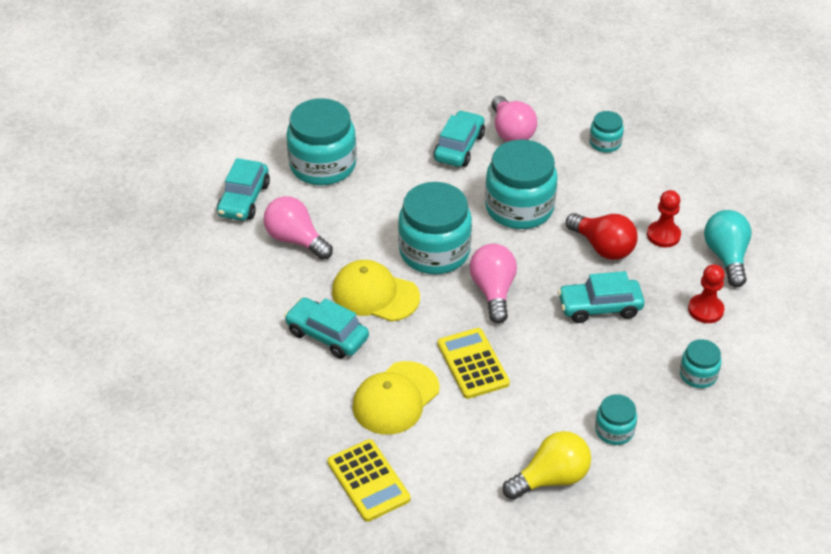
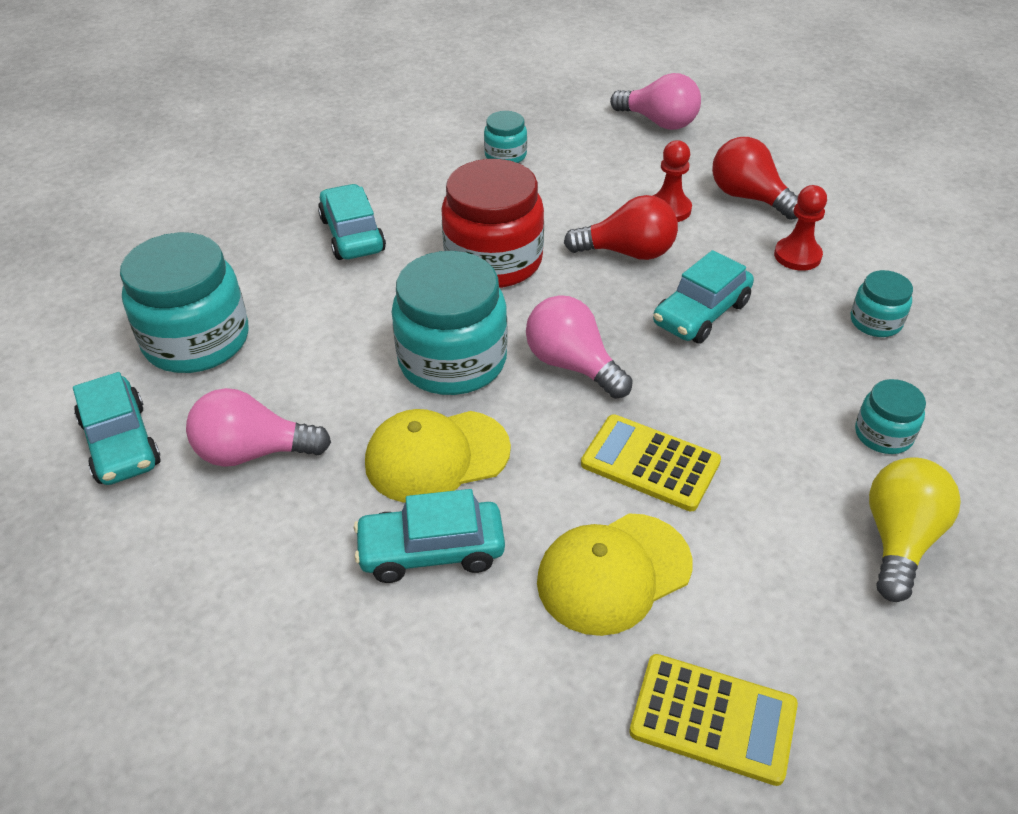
camera: 40 degrees left, 0 degrees up
(395, 398) = (613, 573): yellow cap -> yellow cap turned 60 degrees clockwise
(511, 132) = (394, 192): pink light bulb -> pink light bulb (659, 122)
(519, 208) = (493, 261): turquoise jar -> red jar
(726, 257) = (749, 197): turquoise light bulb -> red light bulb

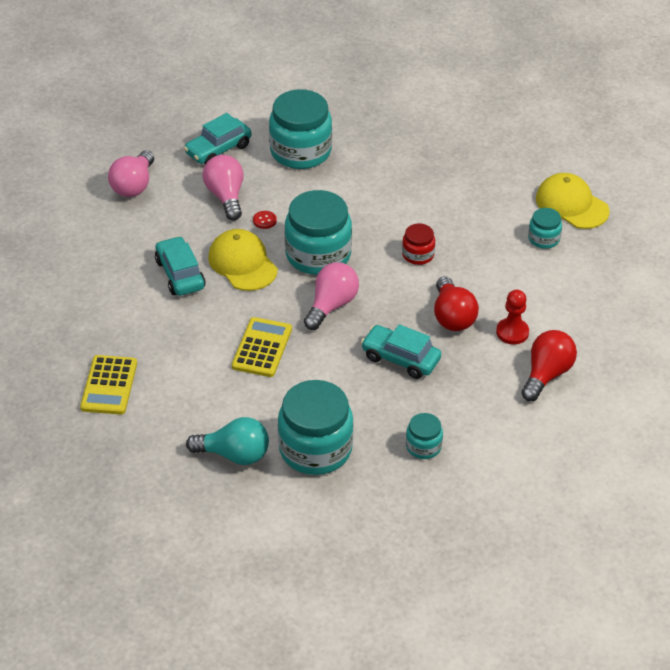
camera: 75 degrees right, 0 degrees up
(342, 411) = (264, 220): none -> red button
(352, 235) = (420, 186): turquoise car -> none
(493, 261) = (418, 255): red jar -> red jar, size x0.49
(613, 573) = (183, 342): yellow cap -> yellow cap (571, 205)
(659, 122) = (631, 315): pink light bulb -> pink light bulb (134, 185)
(797, 256) = (483, 404): red pawn -> none
(883, 434) = (315, 449): turquoise jar -> turquoise jar, size x2.04
(899, 539) = (234, 454): yellow light bulb -> turquoise light bulb

